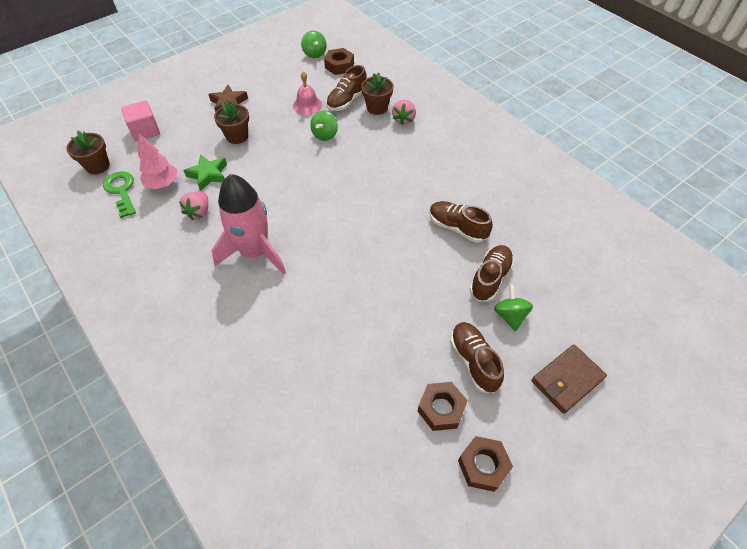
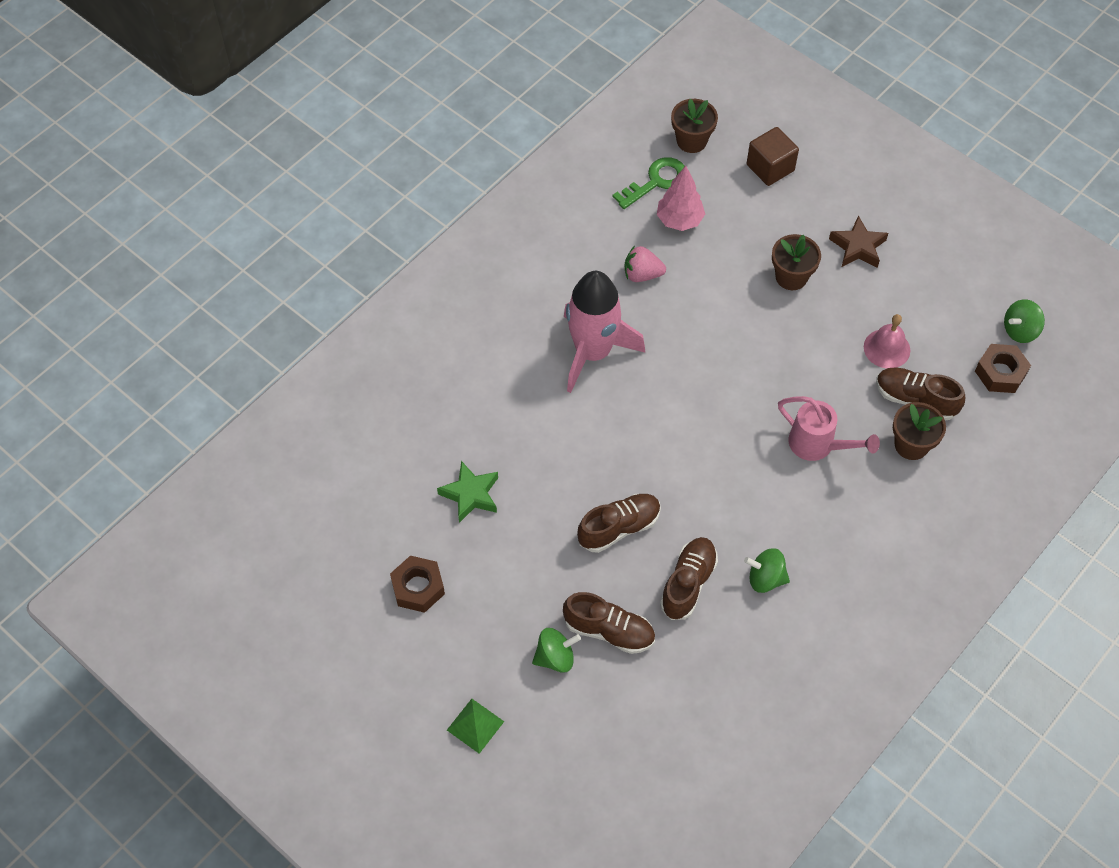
camera: 80 degrees right, 5 degrees up
(145, 131) = (770, 168): pink cube -> brown cube
(208, 175) = (708, 265): green star -> green star (471, 494)
(325, 135) = (827, 385): green spinning top -> green spinning top (765, 578)
(367, 147) = (817, 445): none -> pink watering can
(404, 119) = (895, 487): pink strawberry -> none
(473, 361) = (483, 618): brown shoe -> brown shoe (619, 528)
(483, 465) = (360, 635): brown nut -> none
(567, 380) = (475, 725): brown wallet -> green pyramid

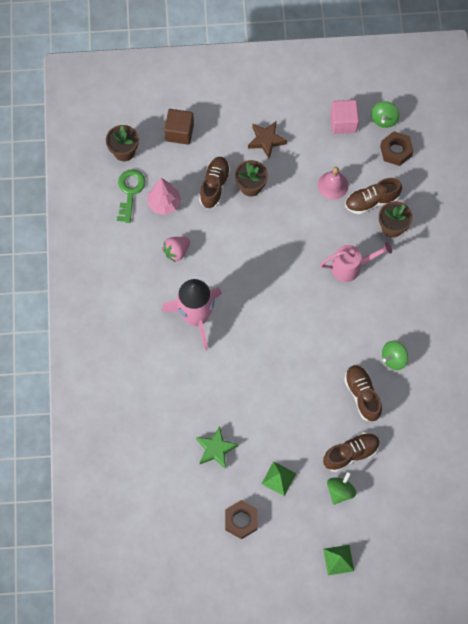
camera: 45 degrees left, 10 degrees up
(503, 583) = (278, 478): none -> green pyramid
(619, 528) = (303, 398): brown shoe -> brown shoe (214, 186)
(967, 297) = (343, 122): none -> pink cube

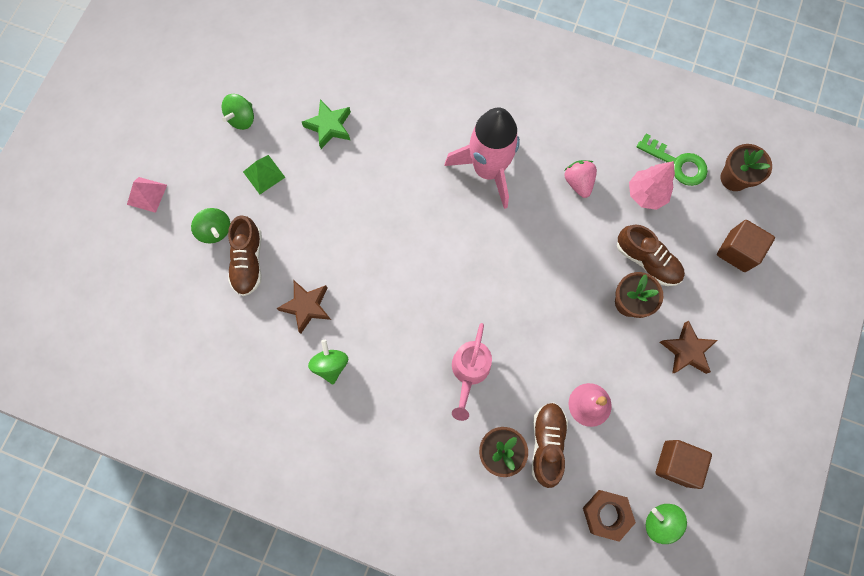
camera: 115 degrees right, 5 degrees up
(241, 520) = (242, 119): brown nut -> green spinning top
(338, 560) = (147, 194): green pyramid -> pink pyramid
(343, 122) = (676, 463): pink cube -> brown cube
(362, 395) = (306, 306): brown shoe -> brown star

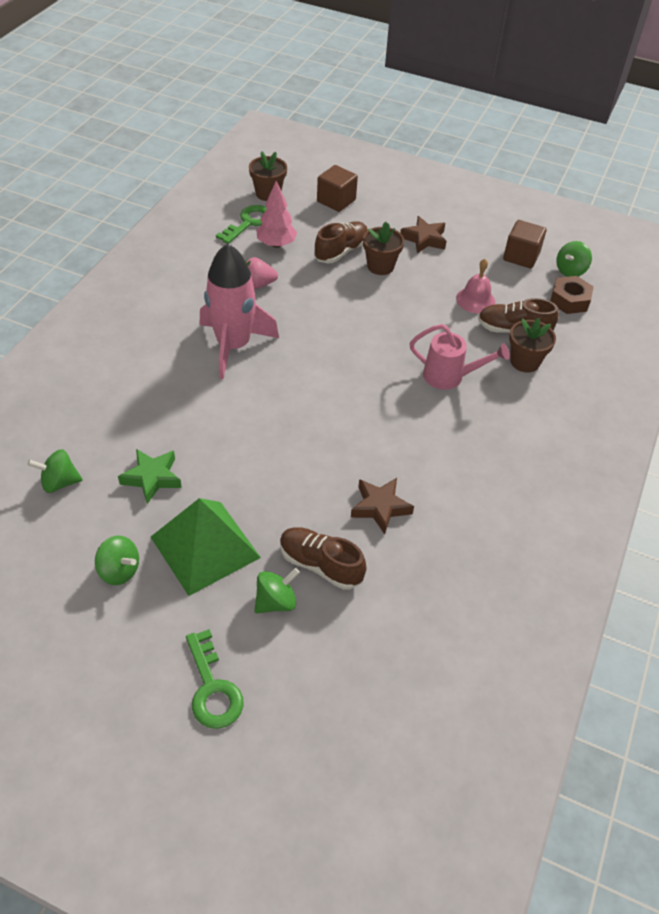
camera: 90 degrees left, 25 degrees down
(147, 194) = (212, 688): pink pyramid -> green key
(248, 261) = (320, 565): brown shoe -> brown shoe turned 150 degrees counterclockwise
(264, 174) = (205, 547): green pyramid -> green pyramid, size x2.04
(330, 365) = (447, 487): green spinning top -> green spinning top (59, 482)

